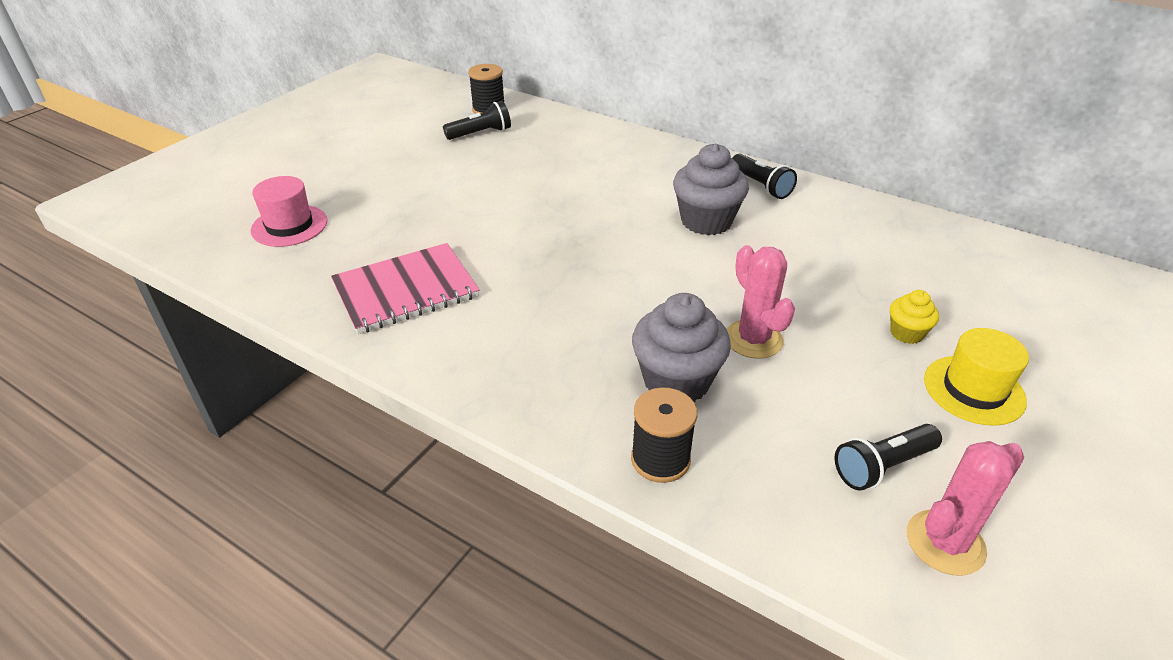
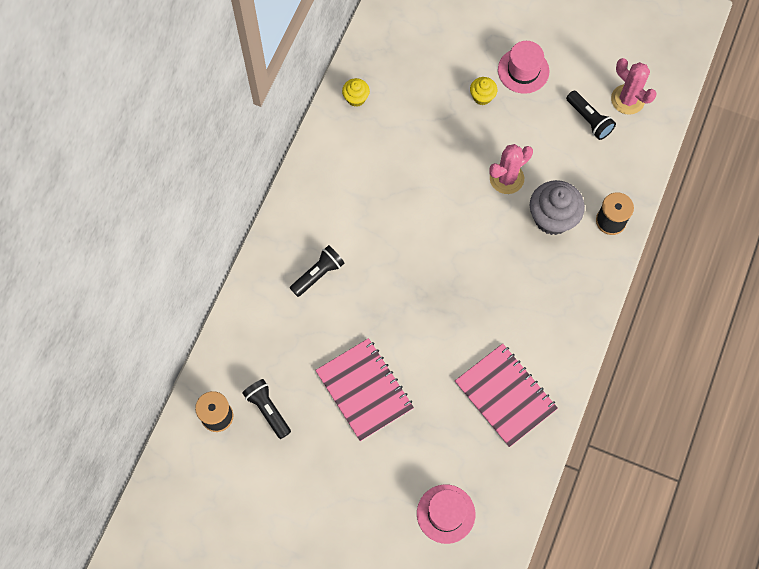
camera: 100 degrees left, 30 degrees up
(472, 188) = (364, 390): none -> pink notebook
(706, 221) = (381, 211): grey cupcake -> none
(761, 186) = (323, 174): black flashlight -> black flashlight (318, 274)
(879, 218) = (356, 98): none -> yellow cupcake
(974, 390) = (523, 70): yellow hat -> pink hat

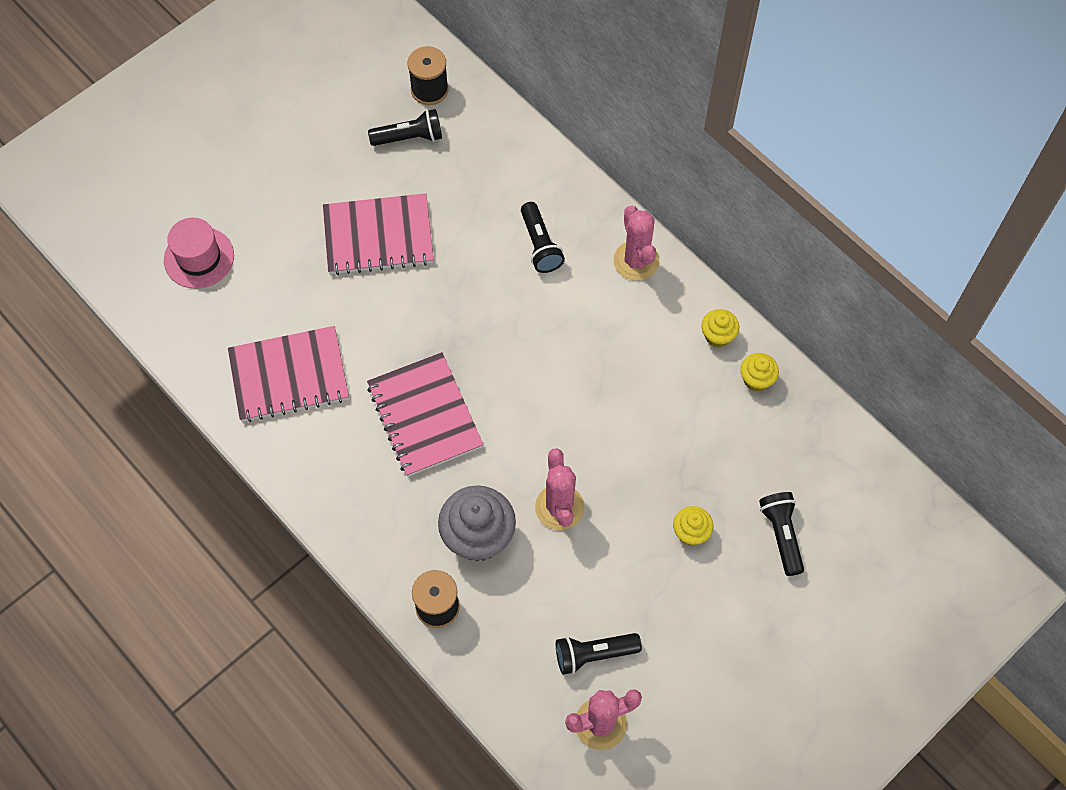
camera: 115 degrees right, 5 degrees down
(301, 206) = (636, 261): none -> pink cactus
(335, 133) = (717, 336): none -> yellow cupcake
(456, 47) = (781, 535): none -> black flashlight
(487, 290) = (425, 416): none -> pink notebook
(523, 70) = (707, 605): pink hat -> none

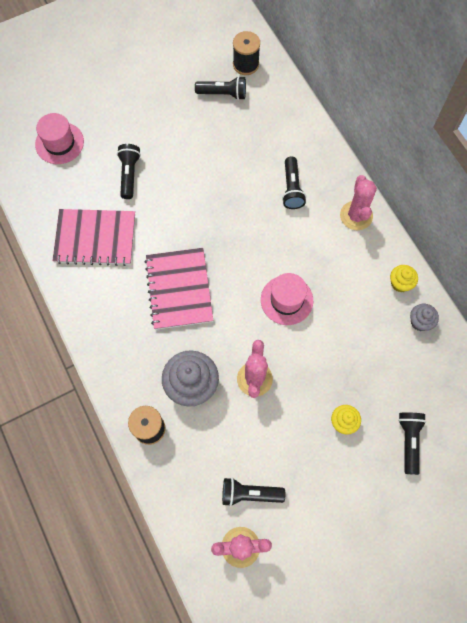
camera: 15 degrees right, 5 degrees up
(310, 278) = (129, 175): none -> black flashlight
(378, 236) = (183, 156): pink notebook -> none
(574, 394) = (286, 300): none -> pink hat
(756, 379) = (420, 322): yellow cupcake -> grey cupcake

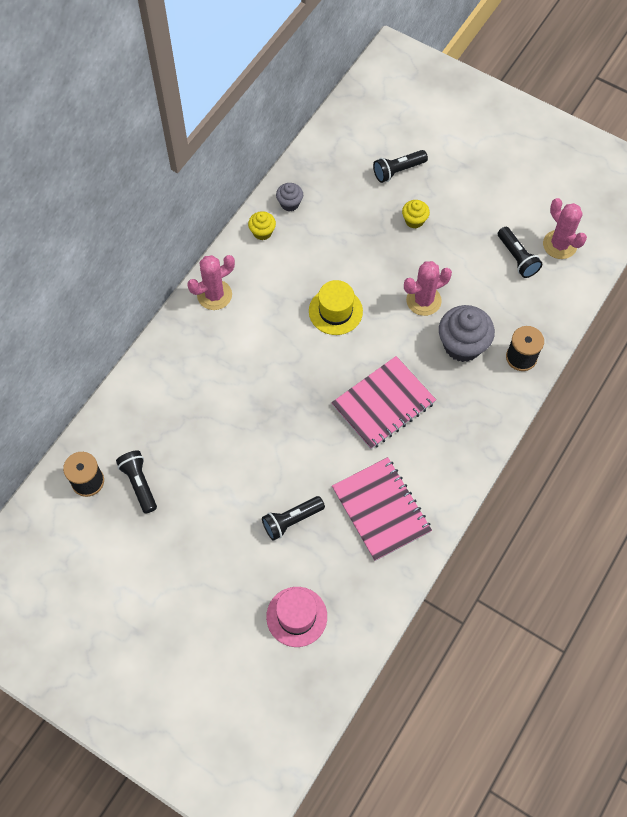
camera: 120 degrees left, 5 degrees down
(286, 300) = (335, 311): pink hat -> yellow hat
(292, 188) = (217, 362): black flashlight -> none

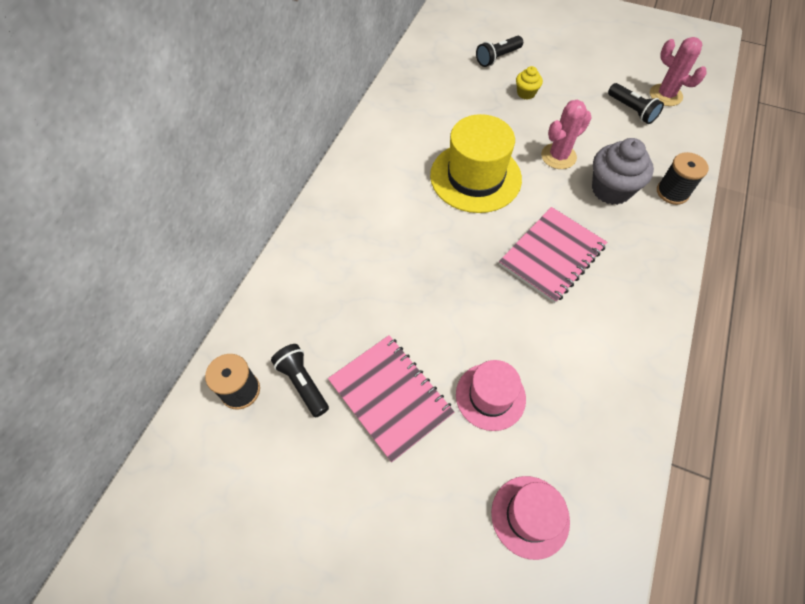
camera: 10 degrees left, 5 degrees down
(214, 295) = (349, 179): pink cactus -> none
(262, 232) = (385, 120): yellow cupcake -> none
(290, 203) = (405, 94): grey cupcake -> none
(291, 520) = (490, 396): black flashlight -> pink hat
(335, 311) = (475, 177): yellow hat -> yellow hat, size x1.65
(381, 510) = (587, 366): pink notebook -> pink notebook (390, 397)

